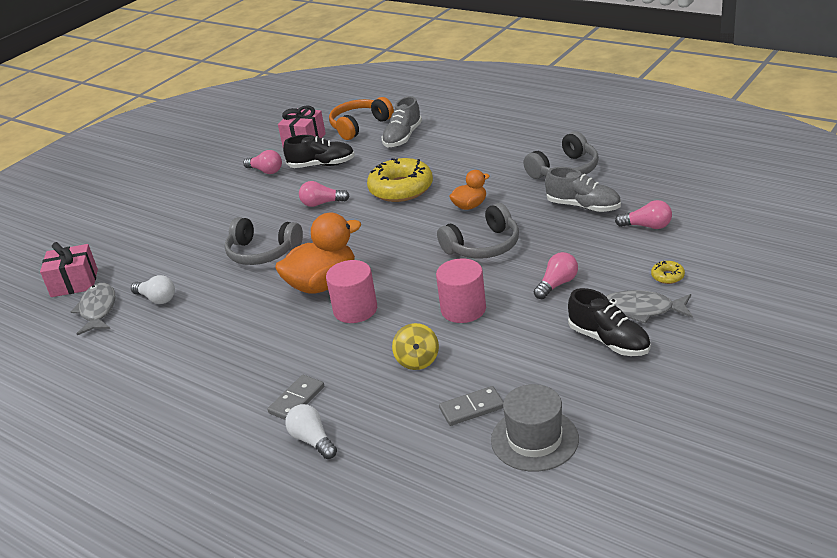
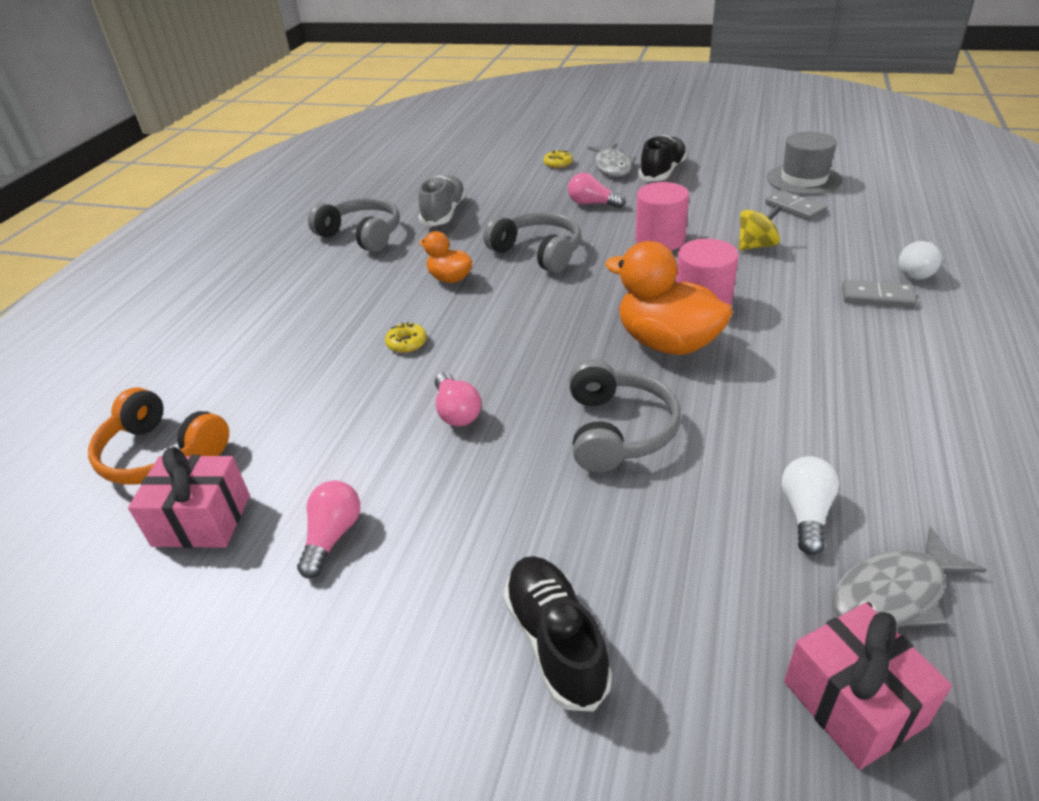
camera: 110 degrees left, 5 degrees up
(322, 165) = (318, 456): black shoe -> black shoe (556, 641)
(401, 189) = (407, 343): yellow donut -> yellow donut, size x0.41
(403, 137) = (231, 385): grey shoe -> none
(647, 226) = (478, 180): pink light bulb -> none

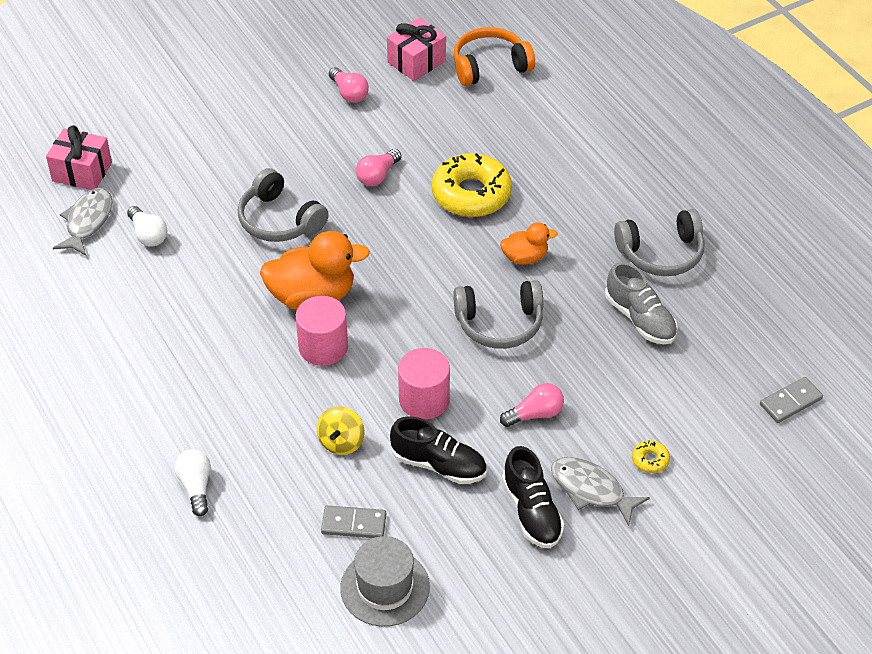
camera: 130 degrees right, 10 degrees up
(407, 343) = (471, 194): yellow donut -> yellow donut, size x2.43
(456, 412) = (377, 176): pink light bulb -> pink light bulb turned 75 degrees counterclockwise
(556, 641) = (209, 121): black shoe -> black shoe (439, 464)
(877, 297) = (208, 432): grey domino -> grey domino (790, 401)

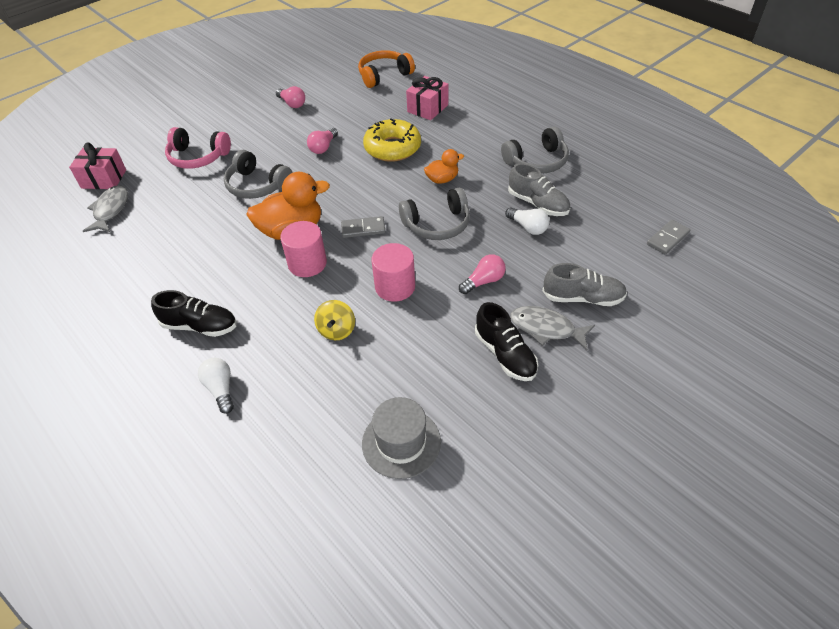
camera: 10 degrees left, 0 degrees up
(148, 235) = (158, 211): white light bulb -> white light bulb (528, 227)
(207, 160) = (198, 157): none -> pink headphones
(354, 524) = (361, 393): grey domino -> grey domino (363, 229)
(416, 62) = (334, 80): pink gift -> pink gift (427, 108)
(439, 464) = (420, 332): black shoe -> black shoe (200, 326)
(650, 460) = (583, 298): yellow donut -> grey shoe

